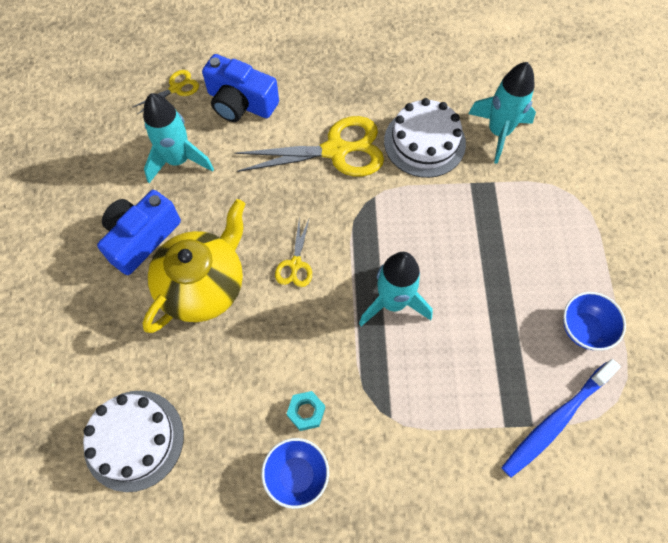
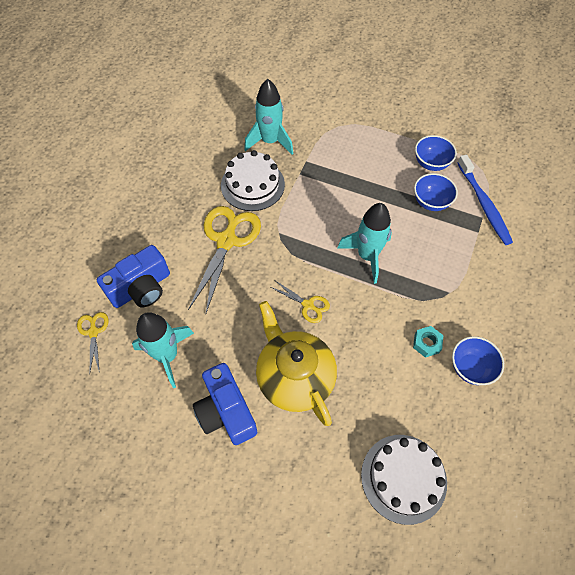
camera: 65 degrees left, 5 degrees down
(518, 350) = (431, 202): none -> blue bowl

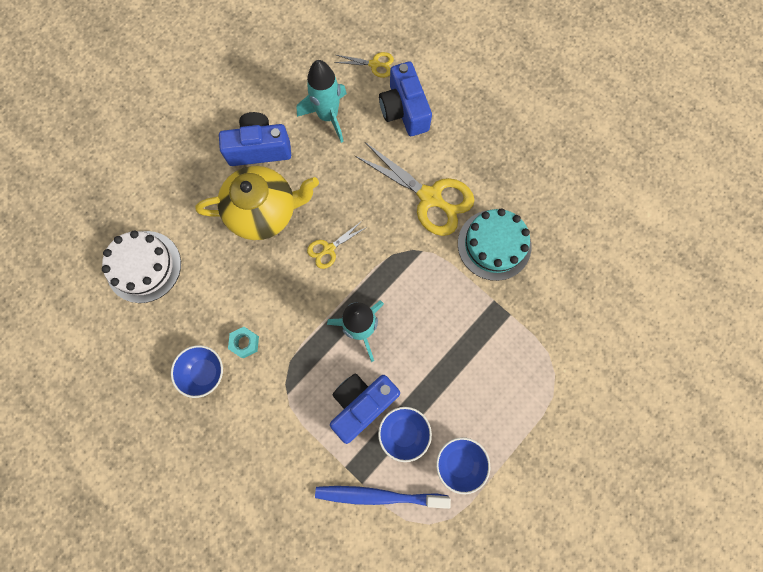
camera: 110 degrees right, 15 degrees up
(252, 185) = (494, 245): white cake -> turquoise cake
(270, 141) = (552, 284): turquoise rocket -> none
(426, 236) = (362, 404): none -> blue camera

